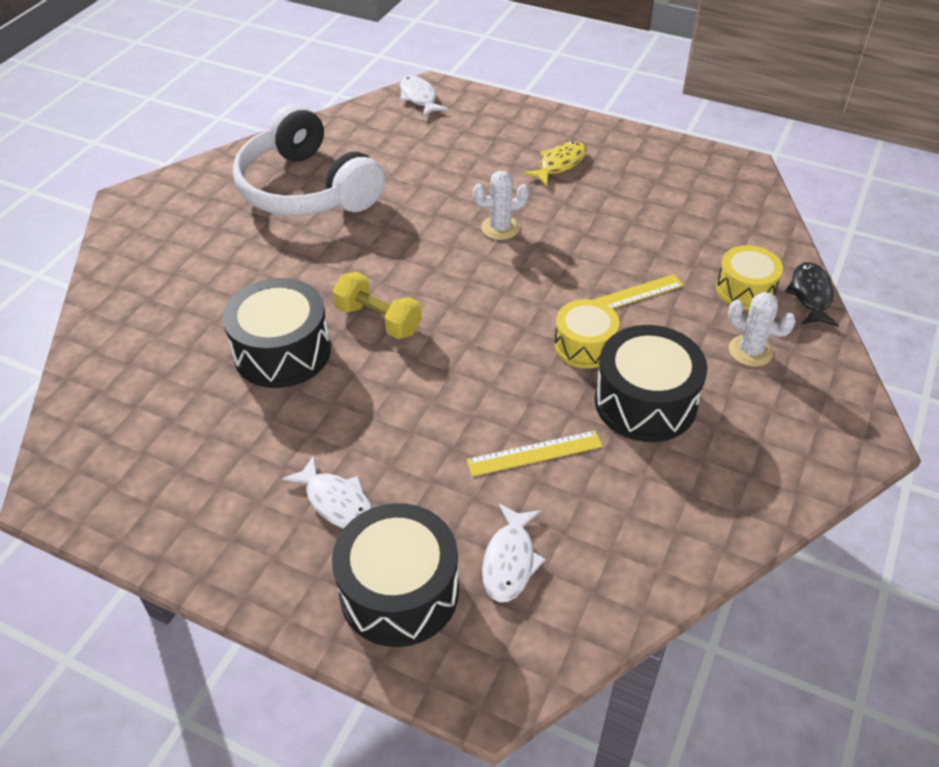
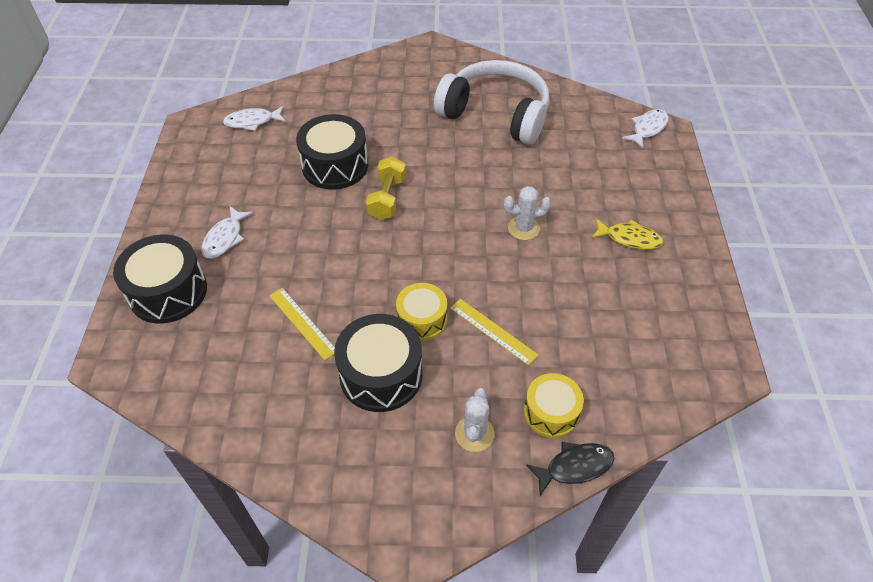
camera: 65 degrees right, 5 degrees up
(307, 189) = (496, 114): white headphones -> white headphones turned 90 degrees clockwise
(500, 228) = (523, 228): white cactus -> white cactus turned 60 degrees counterclockwise
(510, 561) = (207, 338): white fish -> white fish (252, 122)

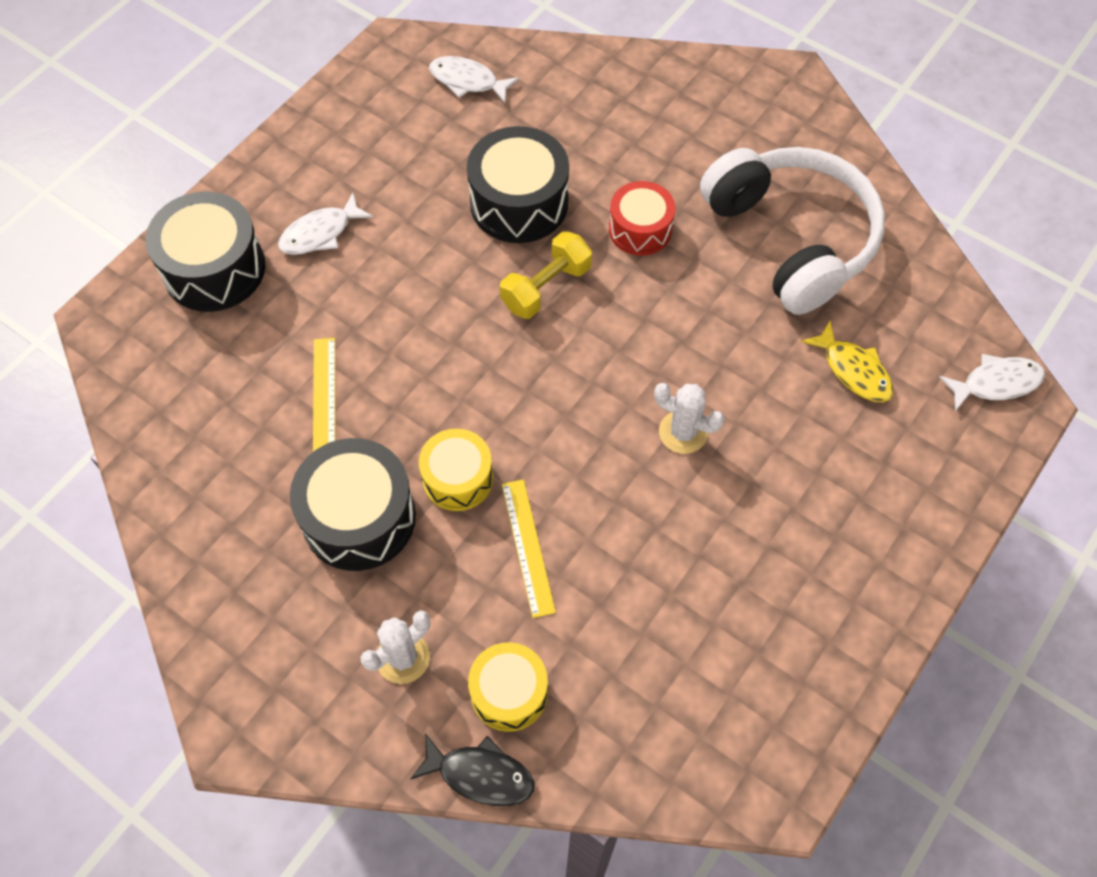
camera: 35 degrees right, 10 degrees up
(414, 146) = (640, 229): none -> red drum
(629, 238) = (812, 532): yellow fish -> yellow fish (853, 370)

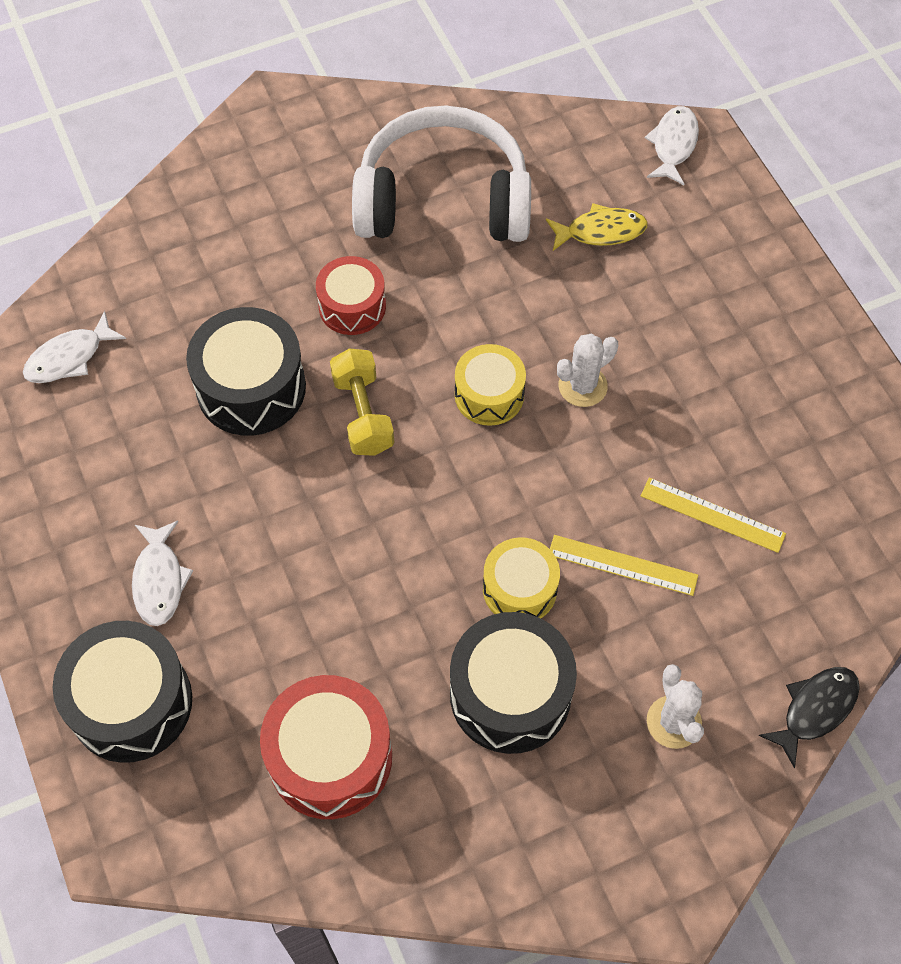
camera: 60 degrees left, 0 degrees up
(238, 417) = (330, 757): none -> red drum
(324, 397) = (358, 665): yellow ruler -> yellow ruler (712, 515)
(509, 692) = (752, 649): yellow drum -> yellow drum (489, 395)

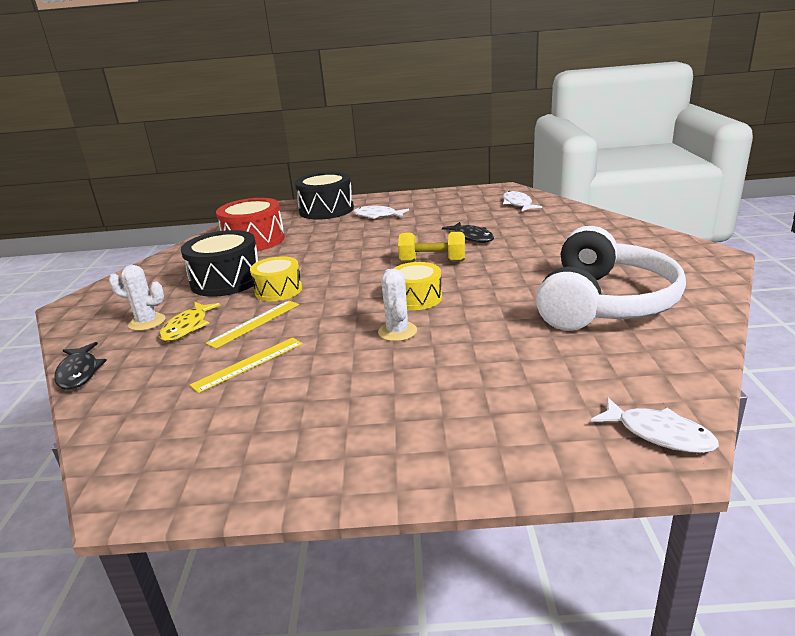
camera: 115 degrees right, 35 degrees down
(251, 387) = (472, 237): black drum -> black fish
(352, 306) = (516, 265): red drum -> none
(601, 231) = (547, 366): yellow fish -> yellow fish (187, 327)

